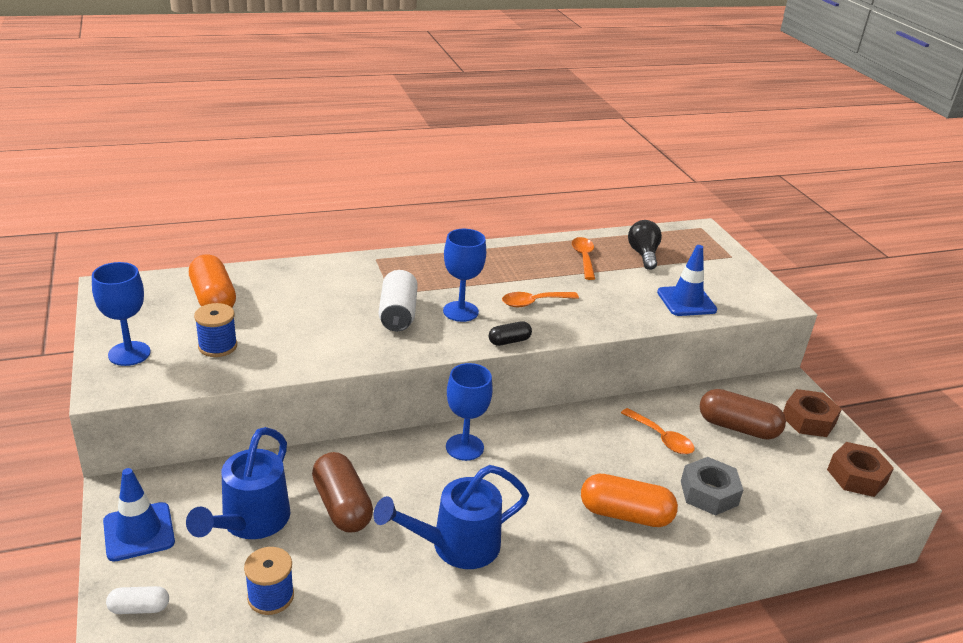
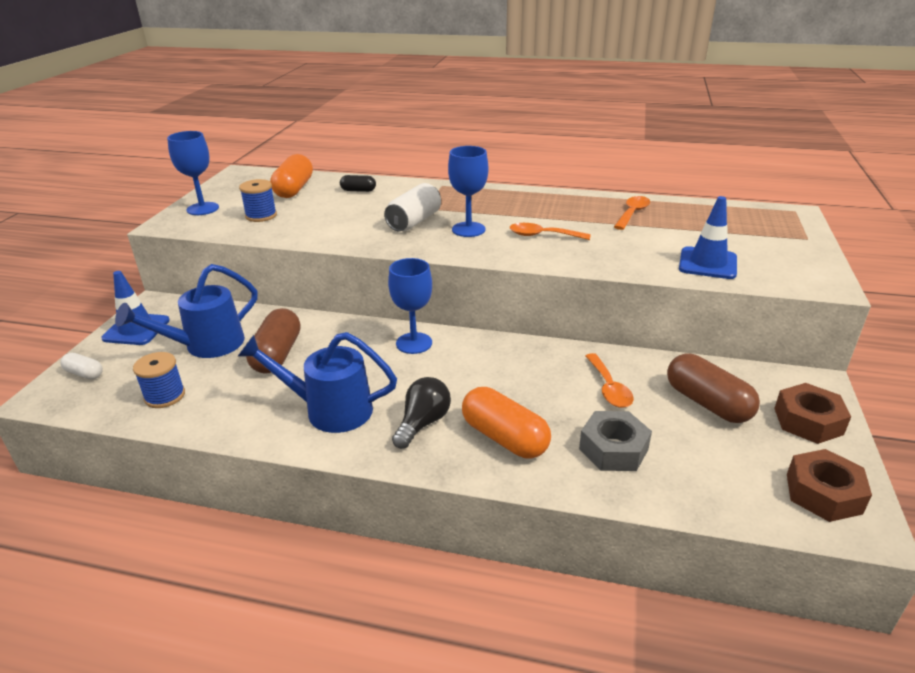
camera: 35 degrees right, 0 degrees up
(509, 341) = (486, 257): black capsule -> black capsule (358, 190)
(643, 255) = (700, 221): black light bulb -> black light bulb (423, 423)

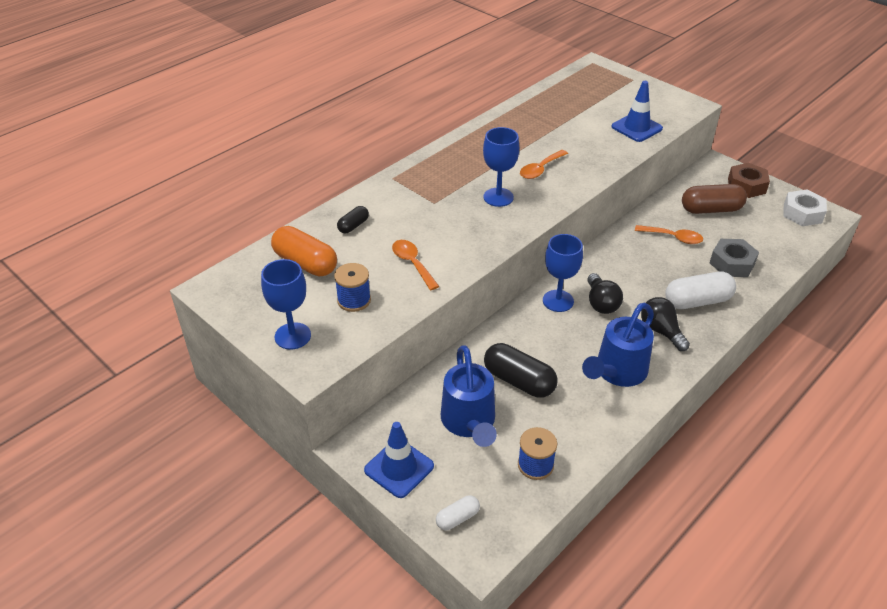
camera: 60 degrees left, 10 degrees up
(277, 355) = (519, 381): brown capsule -> black capsule
(414, 221) = (457, 218): white can -> none
(435, 369) = (601, 303): none -> black light bulb
(504, 437) = (697, 301): orange capsule -> white capsule
(632, 213) = (539, 119): orange spoon -> orange spoon (413, 264)
(823, 493) = (802, 213): brown nut -> white nut

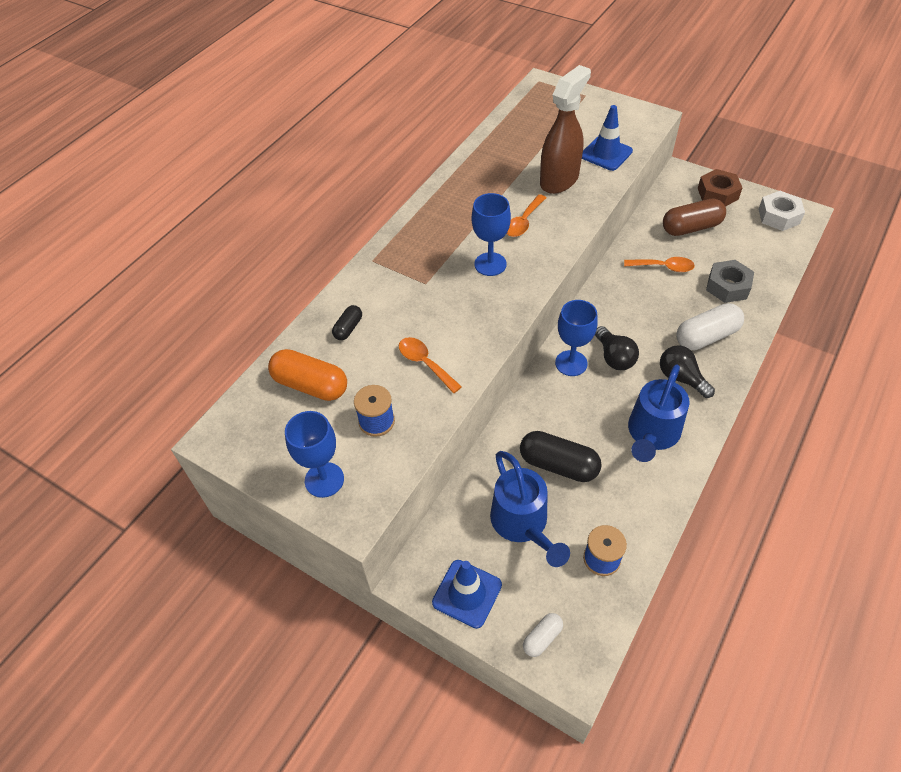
camera: 10 degrees left, 10 degrees up
(585, 142) = (559, 180): none -> brown spray bottle

